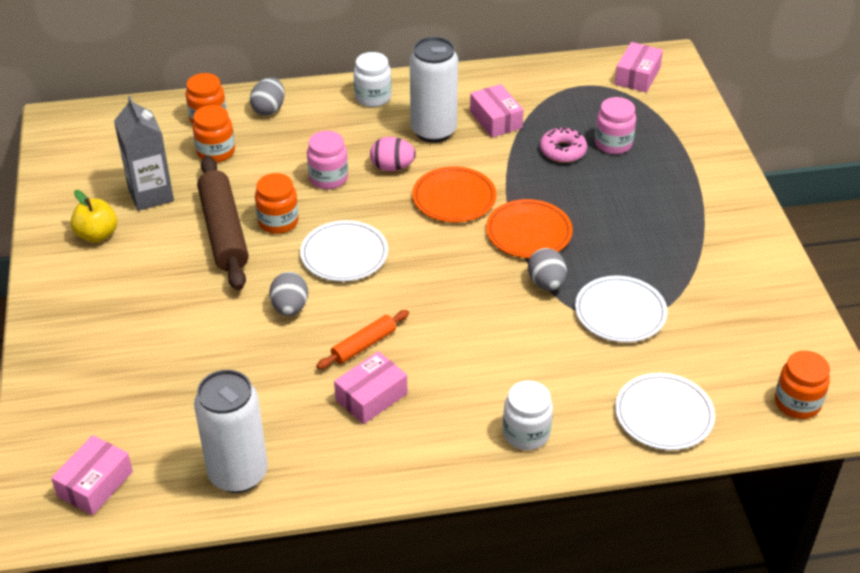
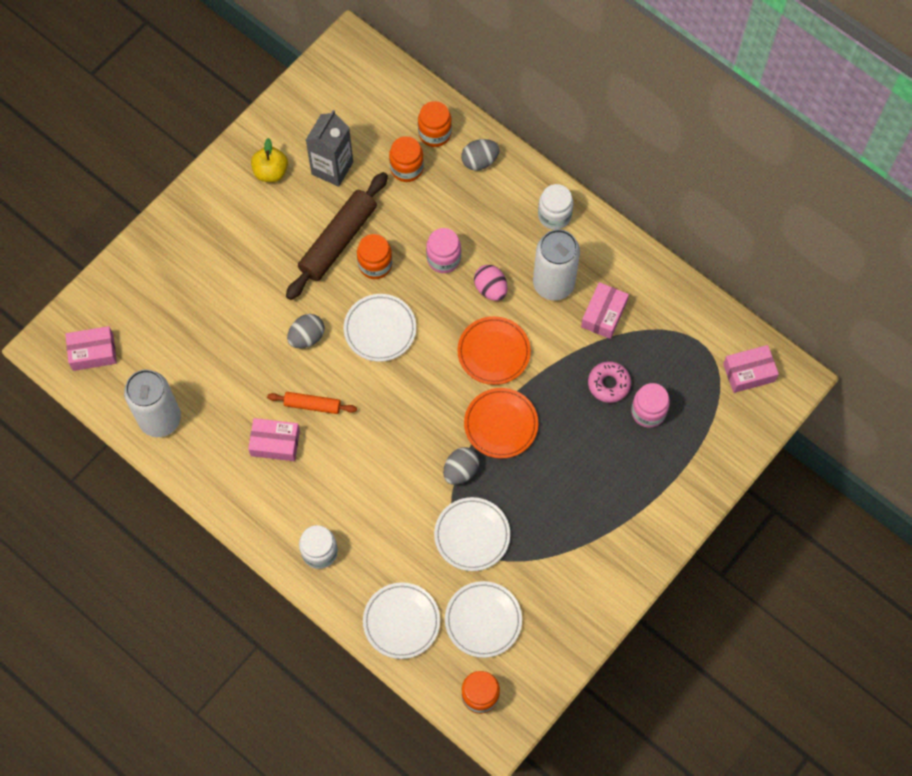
camera: 50 degrees right, 25 degrees up
(717, 355) = (483, 620): none -> white plate

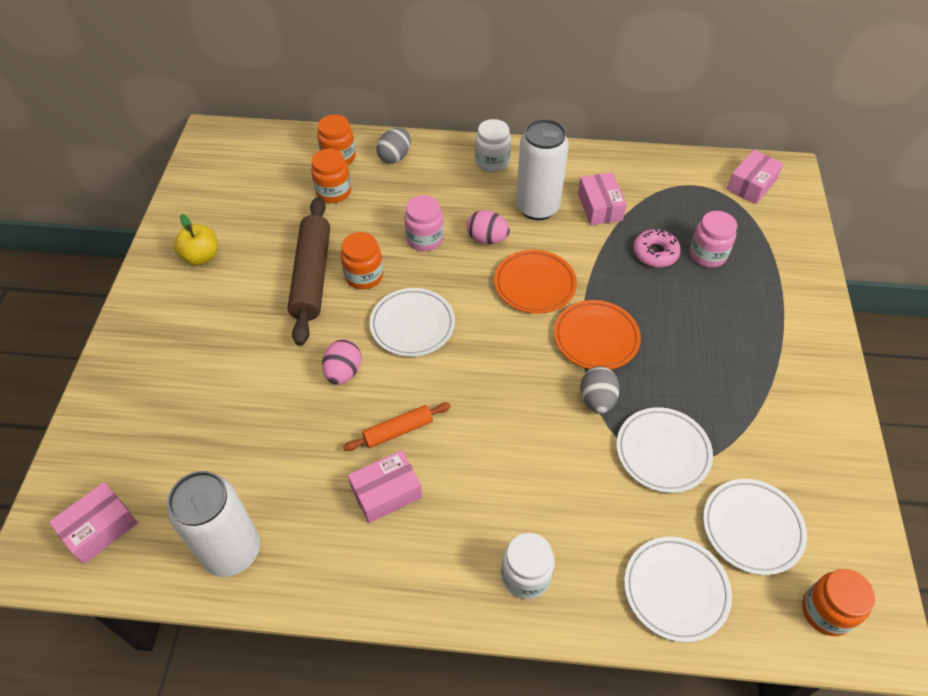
camera: 35 degrees left, 15 degrees down
(307, 337) = (343, 372): grey egg -> pink egg
(332, 168) = (262, 225): grey carton -> none

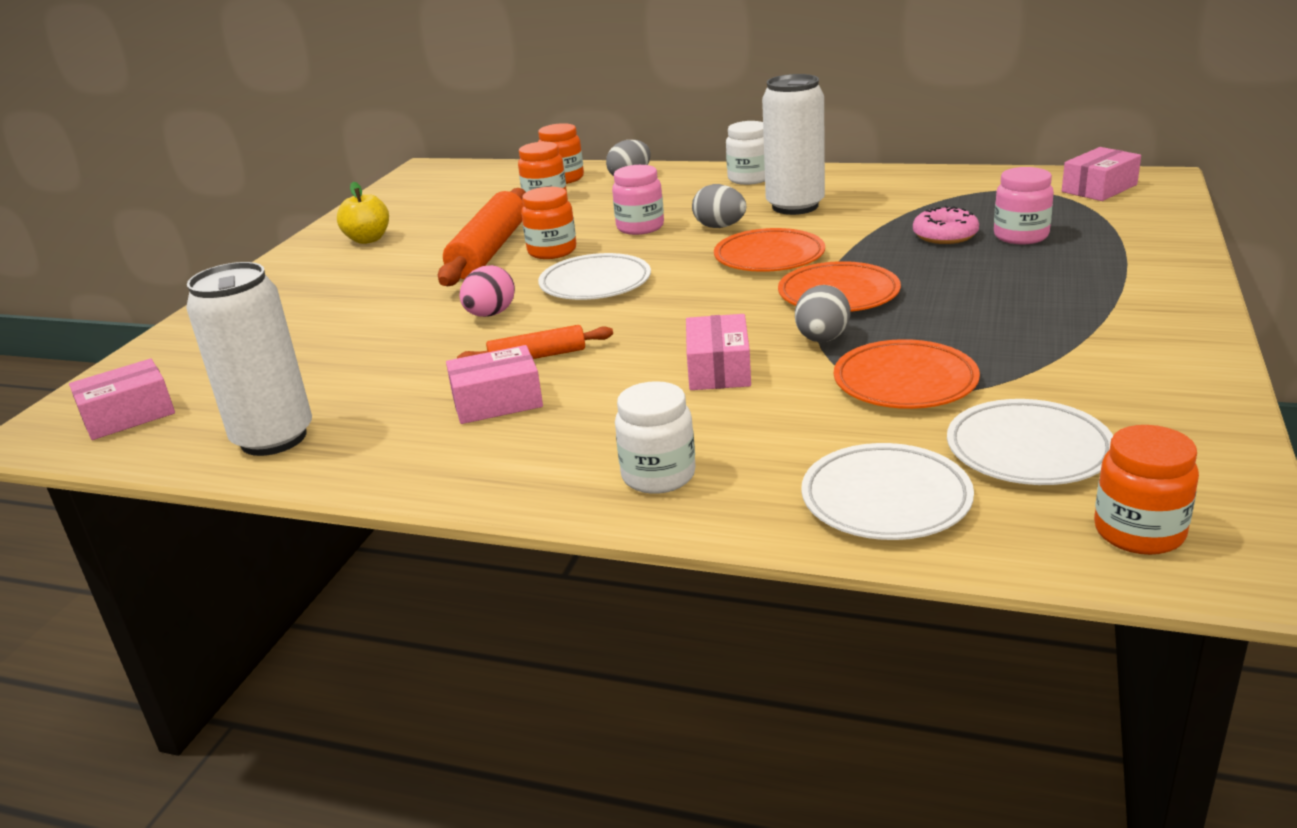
camera: 15 degrees right, 25 degrees down
(312, 276) = (489, 251): brown rolling pin -> orange rolling pin
(487, 239) = (720, 227): pink egg -> grey egg
(600, 207) = (879, 205): pink box -> pink box (719, 369)
(662, 452) = (905, 381): white plate -> orange plate

